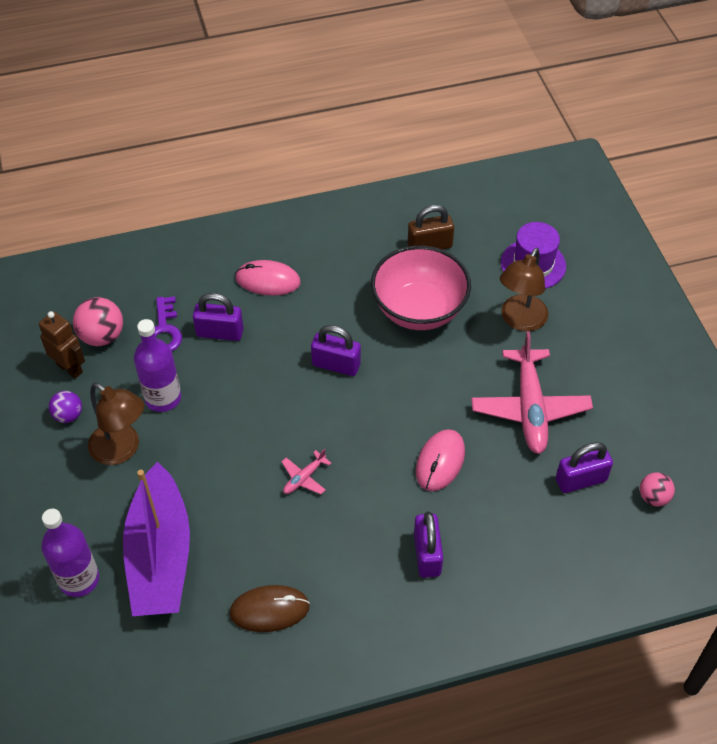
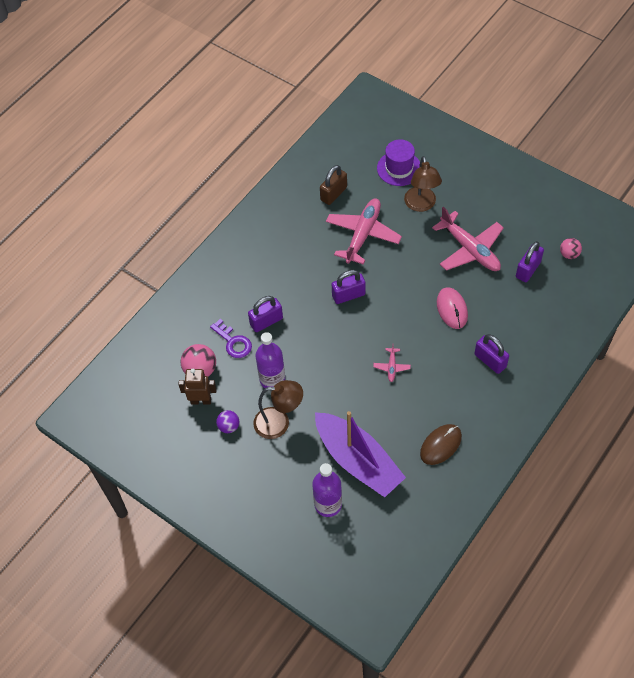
camera: 35 degrees left, 5 degrees up
(268, 280) = (263, 273): pink mouse -> none
(419, 310) = (363, 234): pink bowl -> pink plane

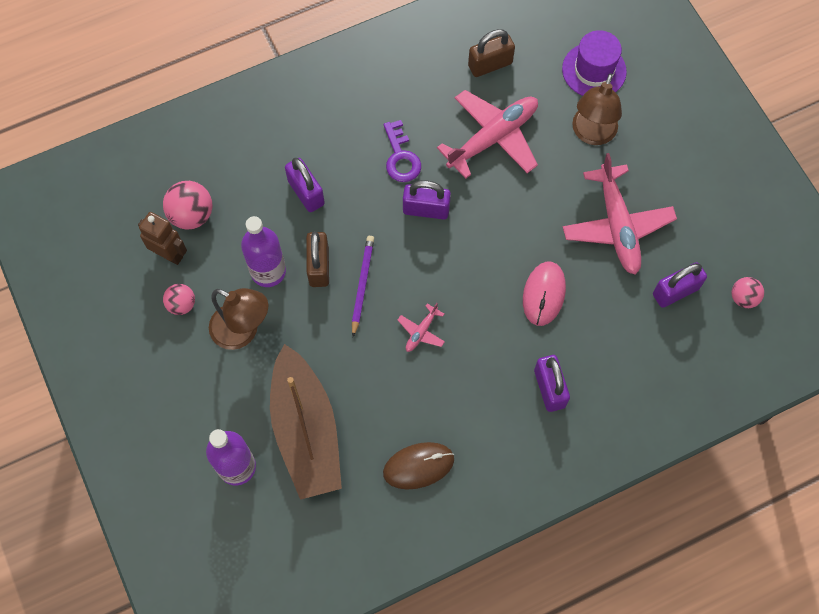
camera: 25 degrees right, 10 degrees up
(229, 426) = (182, 304): purple ball -> pink ball
(233, 342) = (251, 199): purple key -> purple key (401, 157)
(266, 321) = (306, 193): purple padlock -> purple padlock turned 60 degrees clockwise
(303, 360) = (319, 266): none -> brown padlock
(337, 358) = (362, 285): none -> purple pencil
(358, 461) = (306, 431): purple boat -> brown boat

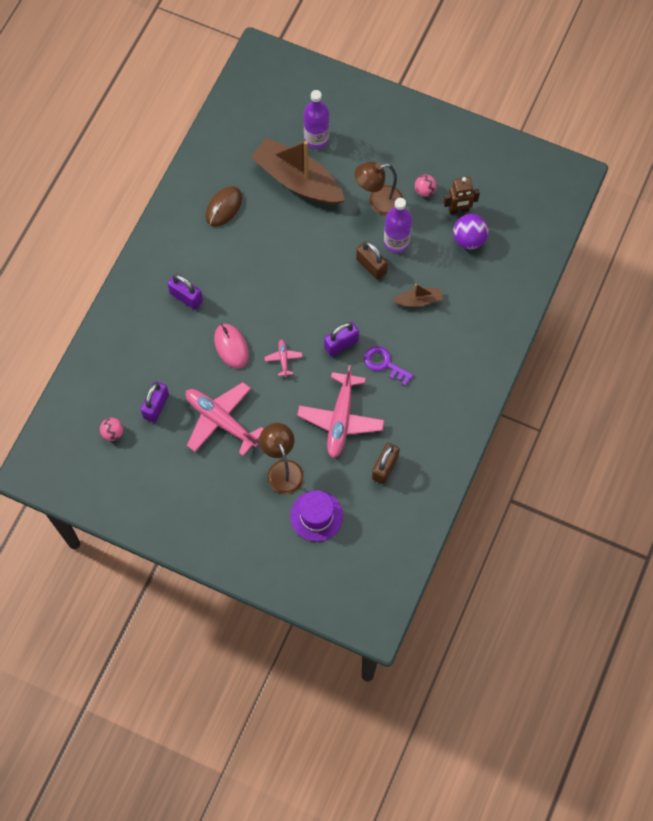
camera: 140 degrees right, 0 degrees up
(192, 215) = (469, 239): pink ball -> purple ball
(306, 193) = (418, 300): purple padlock -> brown boat
(362, 285) = (337, 274): purple pencil -> none
(421, 332) = (282, 274): pink plane -> pink plane (283, 359)

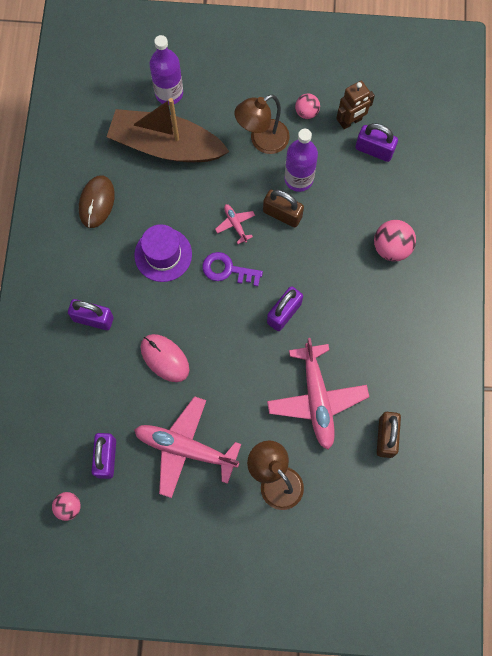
camera: 20 degrees left, 5 degrees up
(283, 359) = (227, 352): pink plane -> pink plane (235, 224)
(316, 516) = (333, 521): purple hat -> purple hat (163, 254)
(384, 364) = (339, 319): purple key -> purple key (227, 269)
(418, 300) = (348, 235): brown boat -> none
(451, 322) = (391, 248): none -> pink ball
(469, 239) = (374, 150): purple ball -> purple padlock

